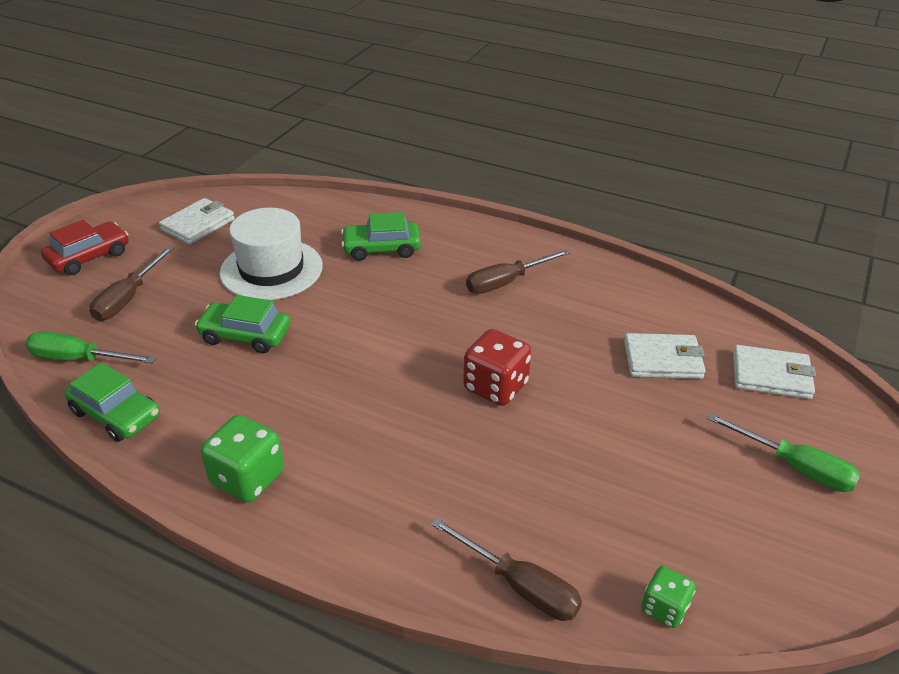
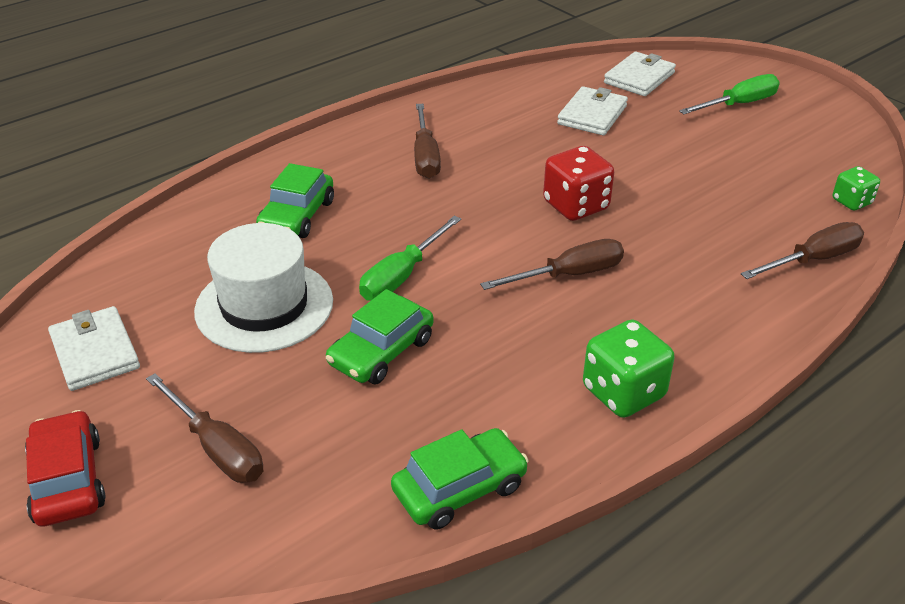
camera: 65 degrees left, 0 degrees up
(79, 359) = (321, 515): green screwdriver -> green screwdriver (402, 276)
(389, 408) = (569, 275): none -> brown screwdriver

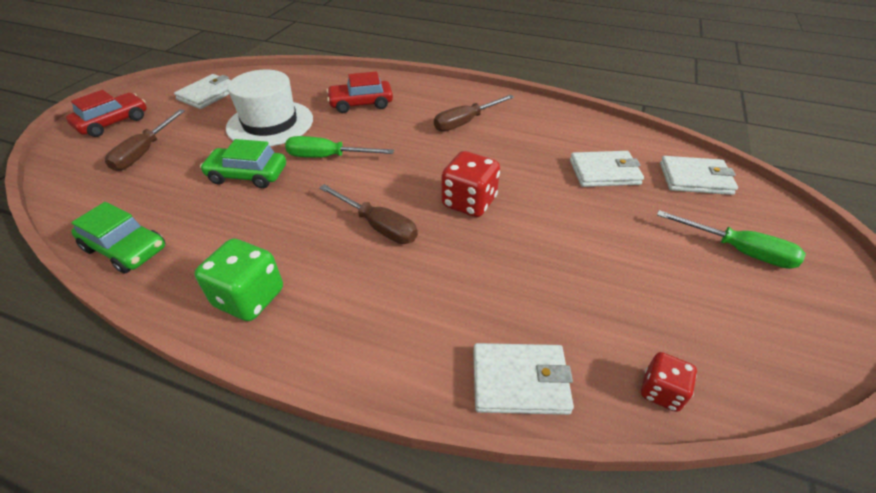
camera: 60 degrees right, 5 degrees up
(297, 216) = (361, 104): green car -> red car
(813, 260) = (519, 381): brown screwdriver -> white wallet
(851, 202) = (661, 391): green dice -> red dice

